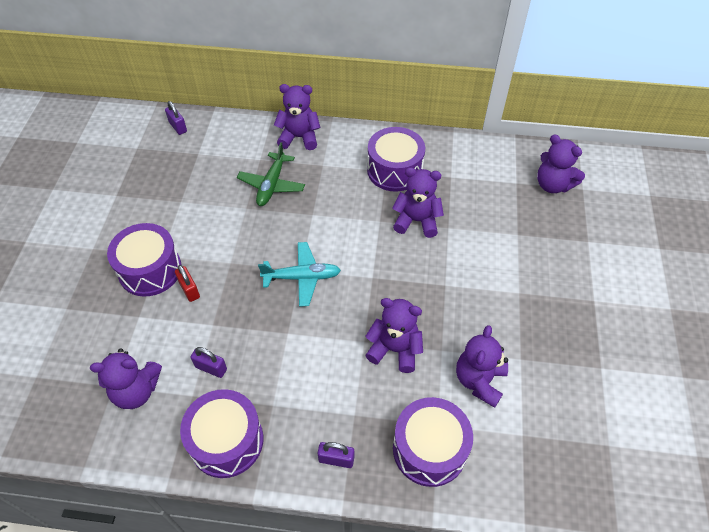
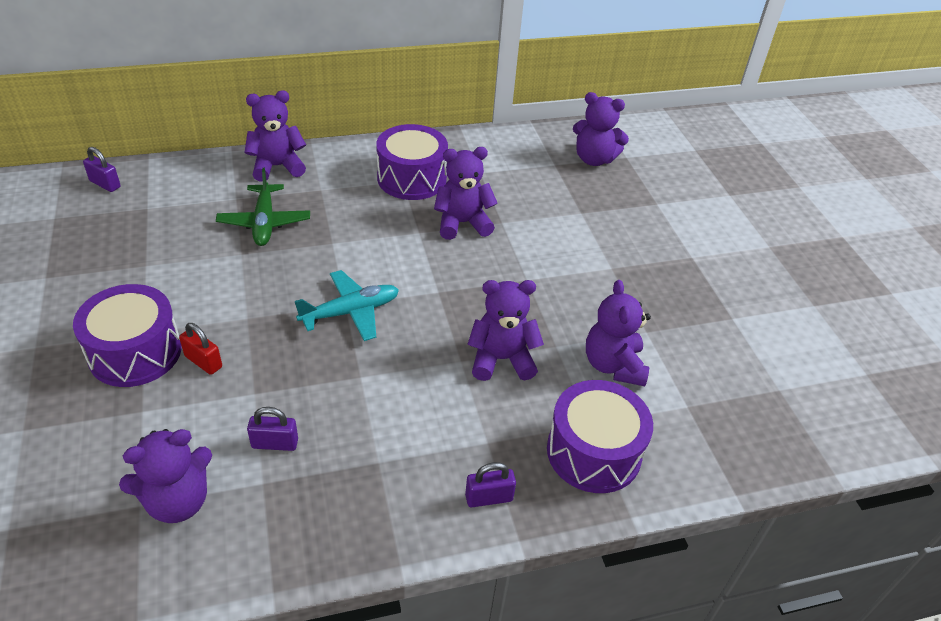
camera: 25 degrees left, 10 degrees down
(226, 441) = (335, 522): purple drum -> none

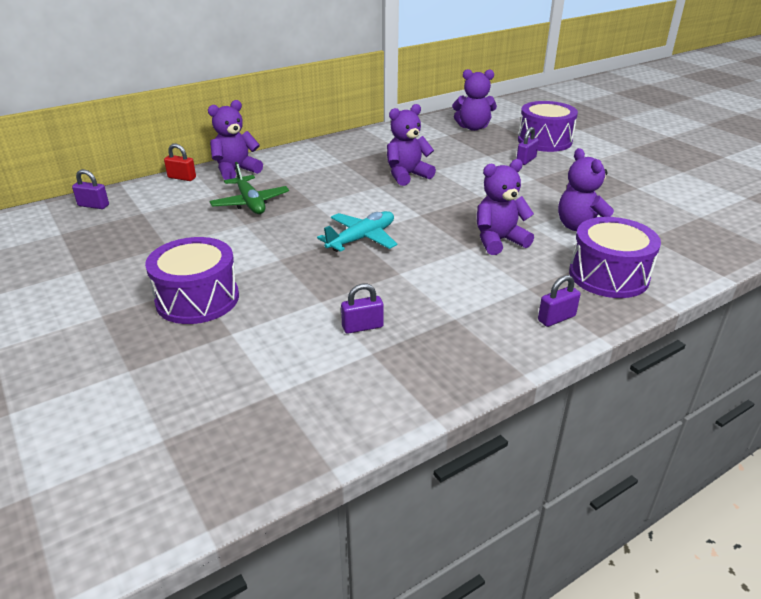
camera: 15 degrees left, 10 degrees down
(178, 501) = (307, 381): purple teddy bear -> none
(203, 361) = (262, 292): red padlock -> red padlock (182, 178)
(412, 178) = (348, 159): purple drum -> purple drum (544, 141)
(622, 233) = (526, 160): none -> purple padlock

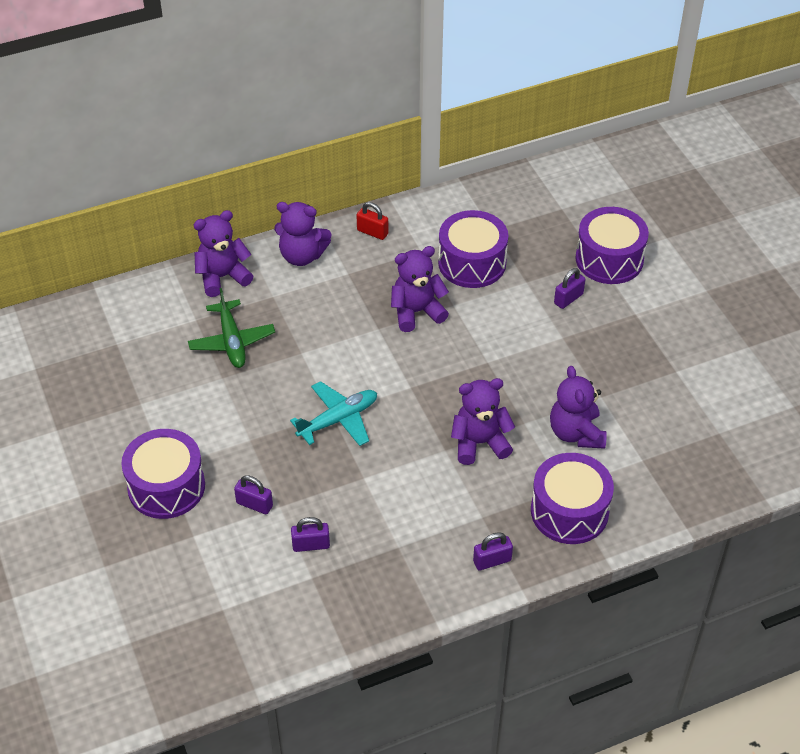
camera: 10 degrees right, 15 degrees up
(93, 205) = (66, 324): purple padlock -> purple padlock (254, 504)
(182, 178) = (161, 283): red padlock -> red padlock (372, 232)
(440, 150) = (472, 263): none -> purple drum
(473, 127) = (530, 216): purple teddy bear -> purple teddy bear (302, 256)

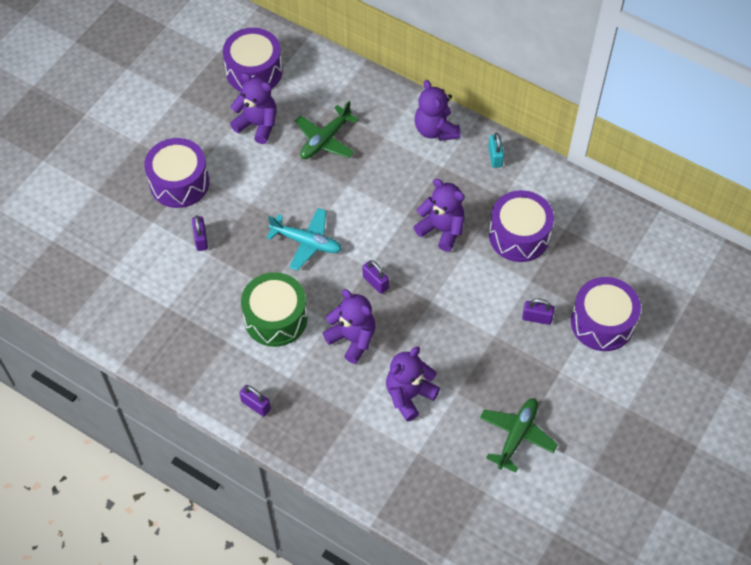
camera: 55 degrees right, 10 degrees up
(222, 277) = (377, 98): purple teddy bear -> purple teddy bear (257, 125)
(311, 545) = (192, 291): purple padlock -> purple padlock (375, 282)
(372, 232) = (495, 157): red padlock -> turquoise padlock
(404, 491) = (275, 318): none -> green drum
(569, 511) = (334, 430): purple drum -> purple drum (254, 71)
(678, 379) = (517, 435): none -> green plane

